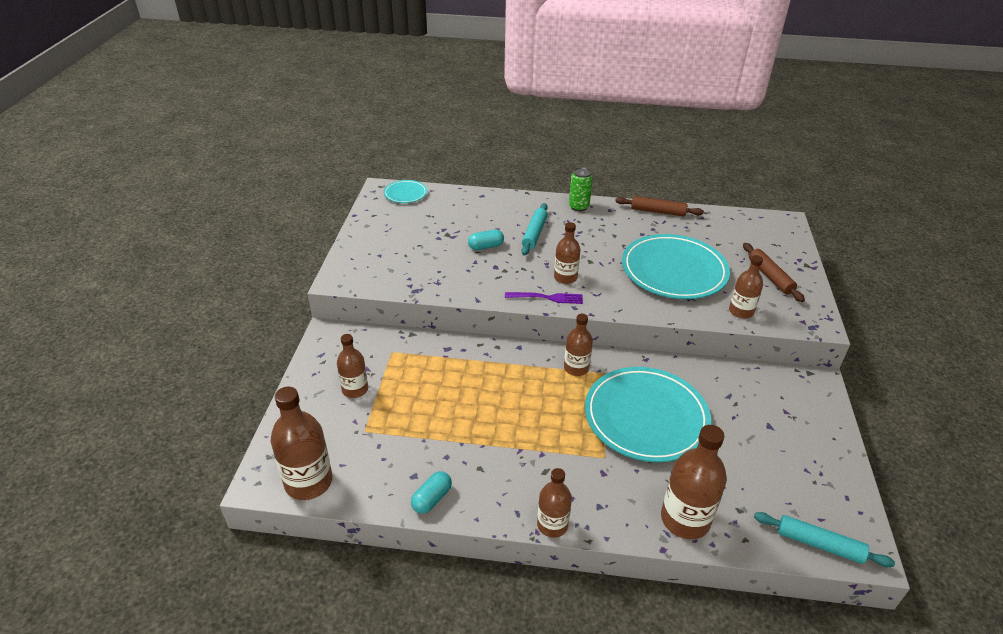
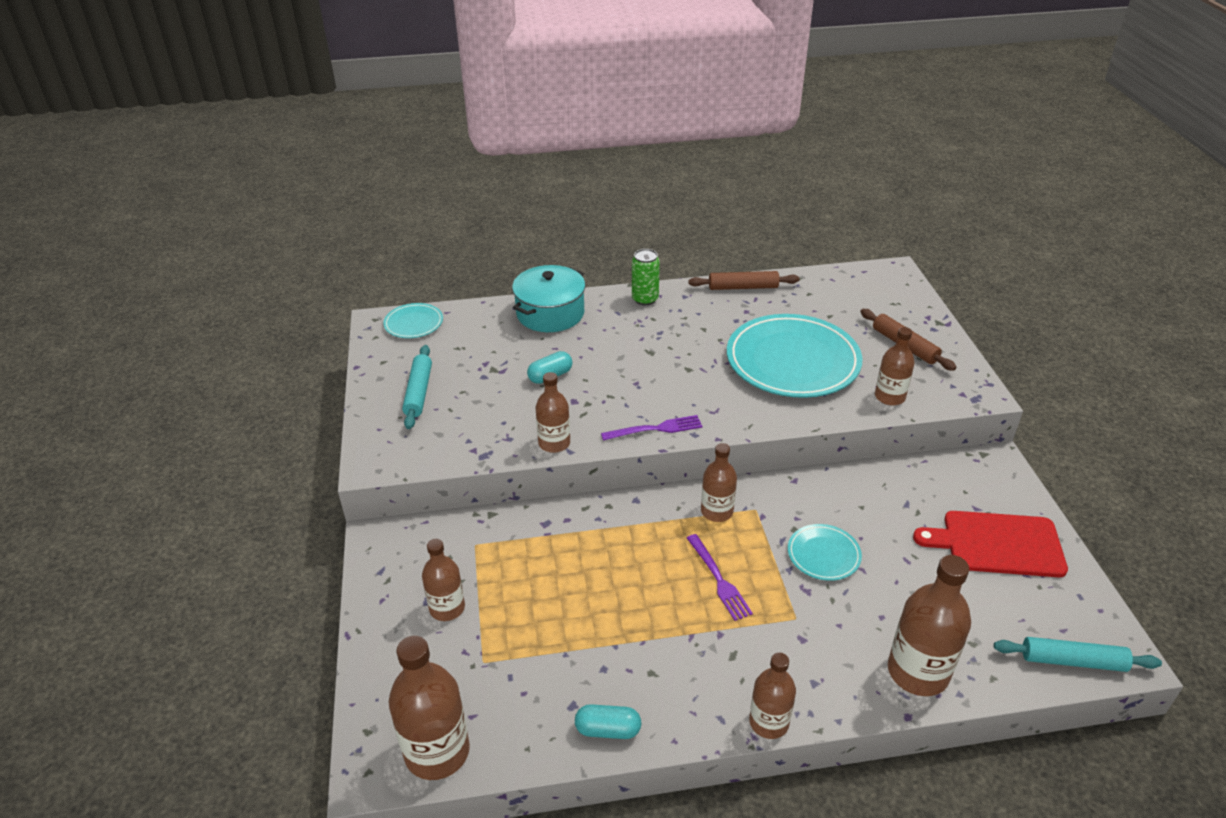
camera: 15 degrees left, 0 degrees up
(432, 499) = (608, 730): turquoise capsule -> turquoise capsule turned 75 degrees clockwise
(504, 204) = (550, 313): none -> turquoise pot
(534, 233) = (604, 346): turquoise rolling pin -> turquoise rolling pin (418, 392)
(557, 416) = (719, 580): none -> purple fork
(565, 277) = (667, 397): brown bottle -> brown bottle (554, 443)
(646, 417) = (823, 554): turquoise plate -> turquoise plate, size x0.47
(792, 442) = (997, 544): none -> red cutting board

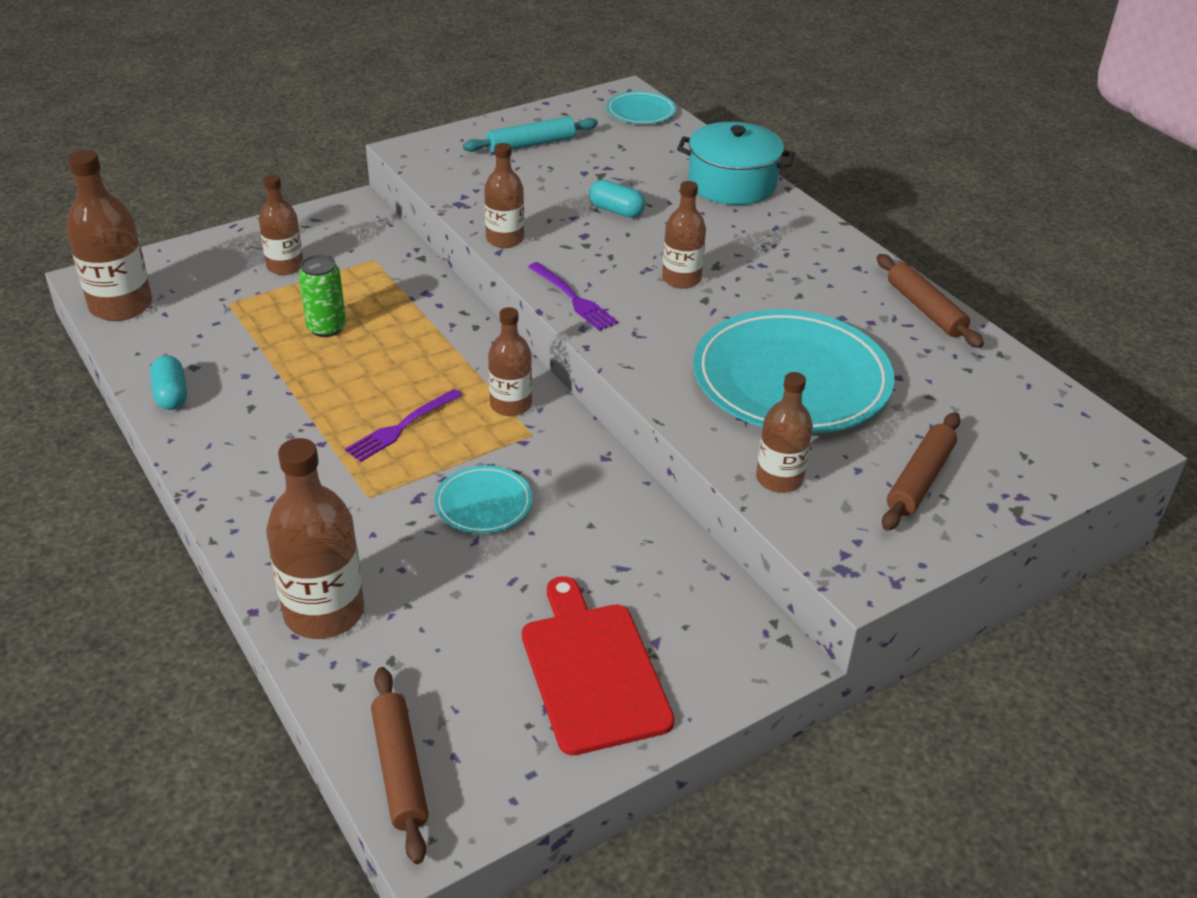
camera: 65 degrees right, 0 degrees up
(645, 299) = (822, 240): green can -> green can (326, 328)
(769, 722) = (211, 500): brown bottle -> brown bottle (681, 279)
(1072, 661) = (400, 769): turquoise rolling pin -> brown rolling pin

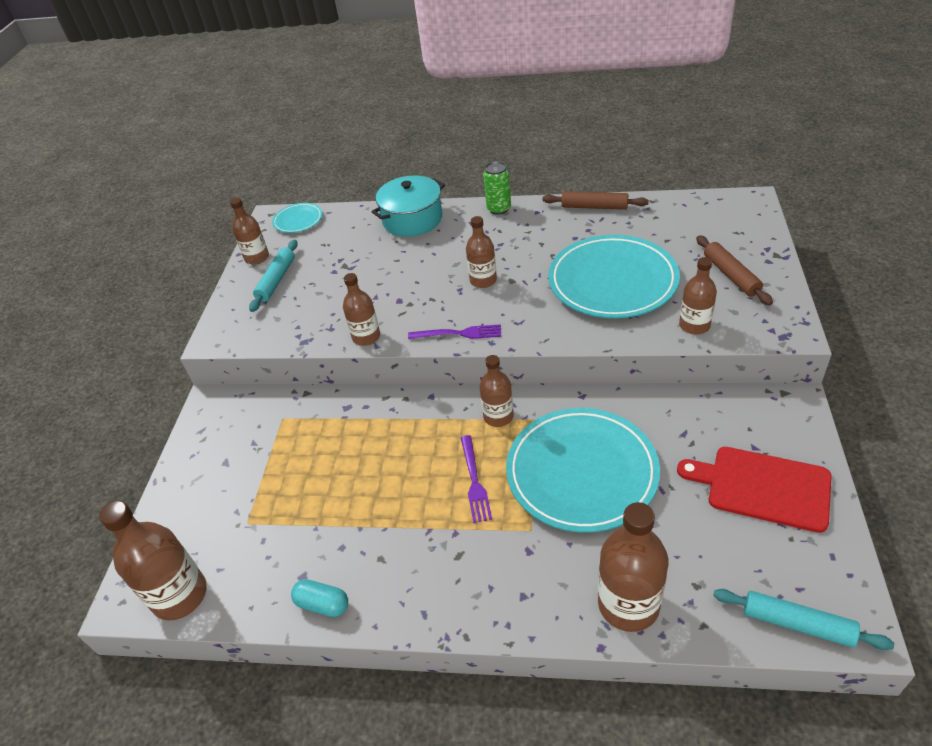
camera: 45 degrees left, 5 degrees up
(285, 266) = (238, 470): brown bottle -> brown bottle (257, 258)
(326, 328) = (332, 477): green can -> green can (499, 209)
(400, 769) = (797, 623): brown rolling pin -> turquoise rolling pin
(483, 503) = (581, 472): turquoise plate -> turquoise plate, size x2.14
(616, 211) = (388, 276): turquoise capsule -> none

